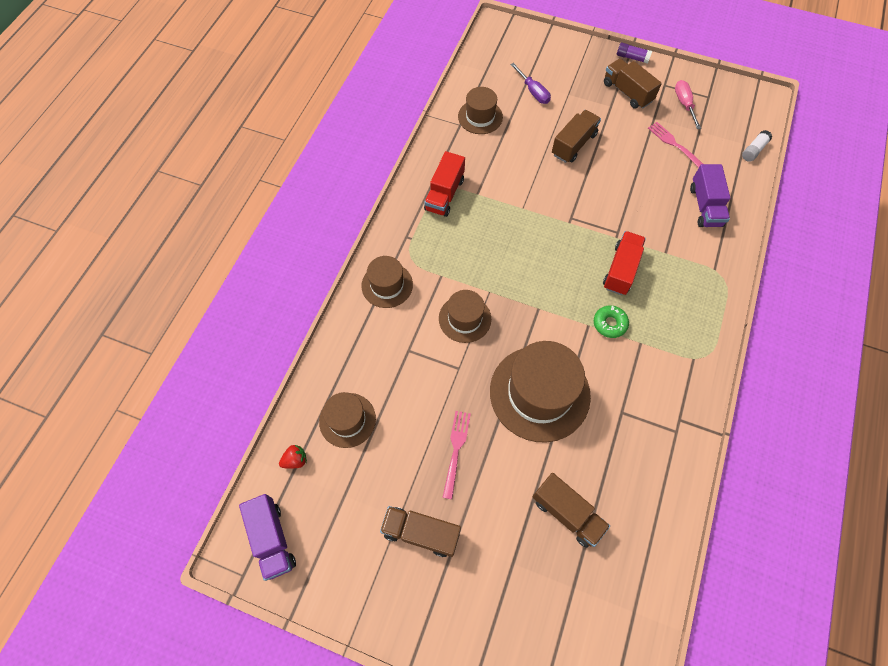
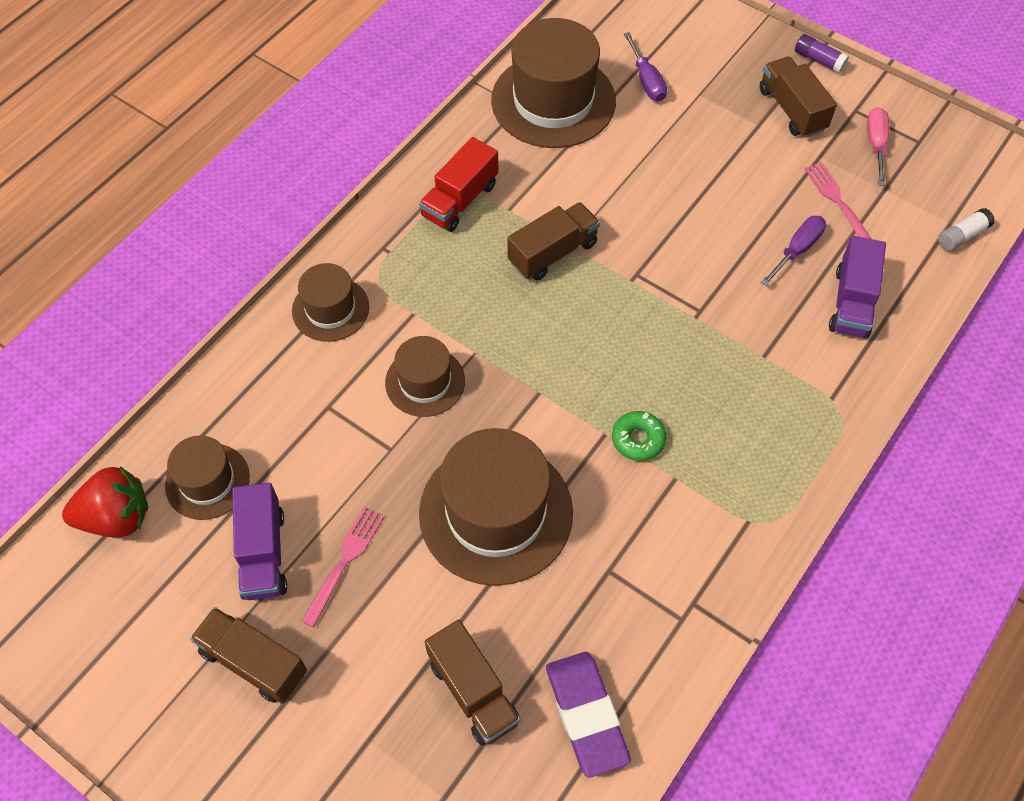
camera: 15 degrees right, 5 degrees down
(272, 539) = (47, 615): purple truck -> purple truck (263, 553)
(295, 460) = (116, 517): red strawberry -> red strawberry, size x2.01
(480, 117) = (553, 101): brown hat -> brown hat, size x1.81
(573, 144) = (680, 169): brown truck -> brown truck (553, 253)
(621, 270) = (684, 366): red truck -> none
(641, 508) = (586, 715): none -> purple eraser
(661, 180) = (797, 250): none -> purple screwdriver

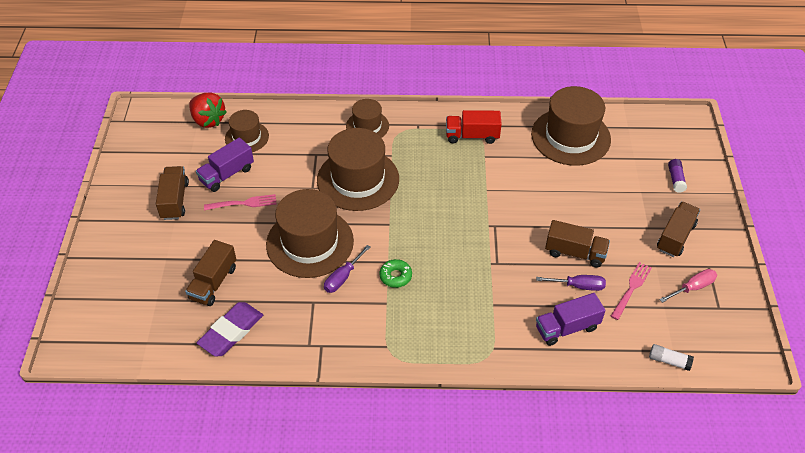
camera: 55 degrees right, 10 degrees down
(425, 382) = (358, 179): brown hat -> brown hat, size x1.81
(553, 253) = (475, 186): brown truck -> brown truck (575, 253)
(646, 80) = (626, 165): purple screwdriver -> purple screwdriver (343, 277)
(819, 60) = (727, 231): purple glue stick -> purple glue stick (675, 179)

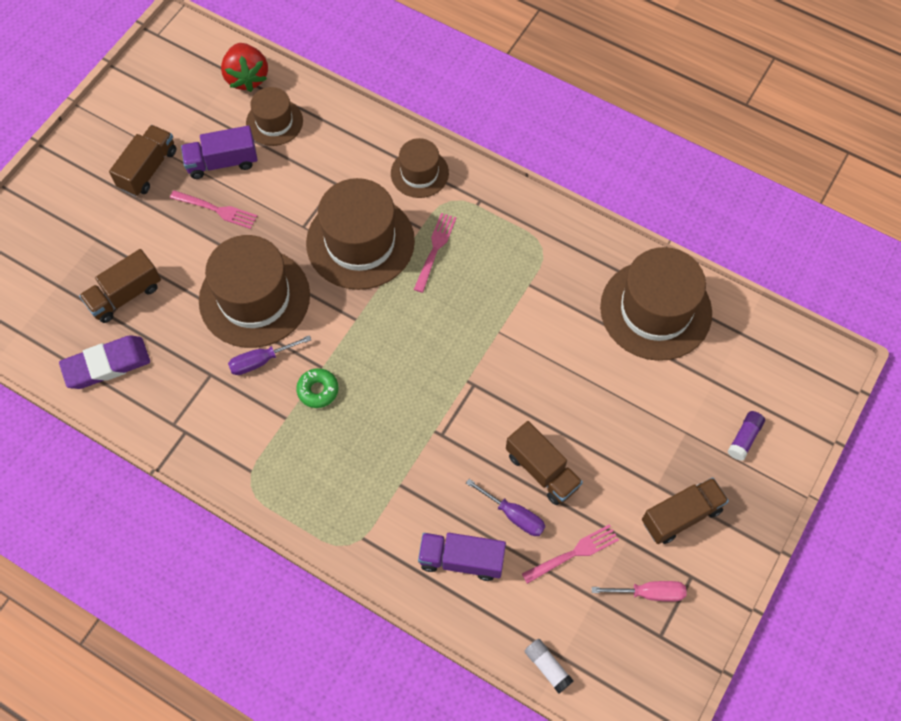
camera: 30 degrees right, 15 degrees up
(410, 163) = (435, 249): none -> pink fork
(472, 136) = (534, 248): red truck -> none

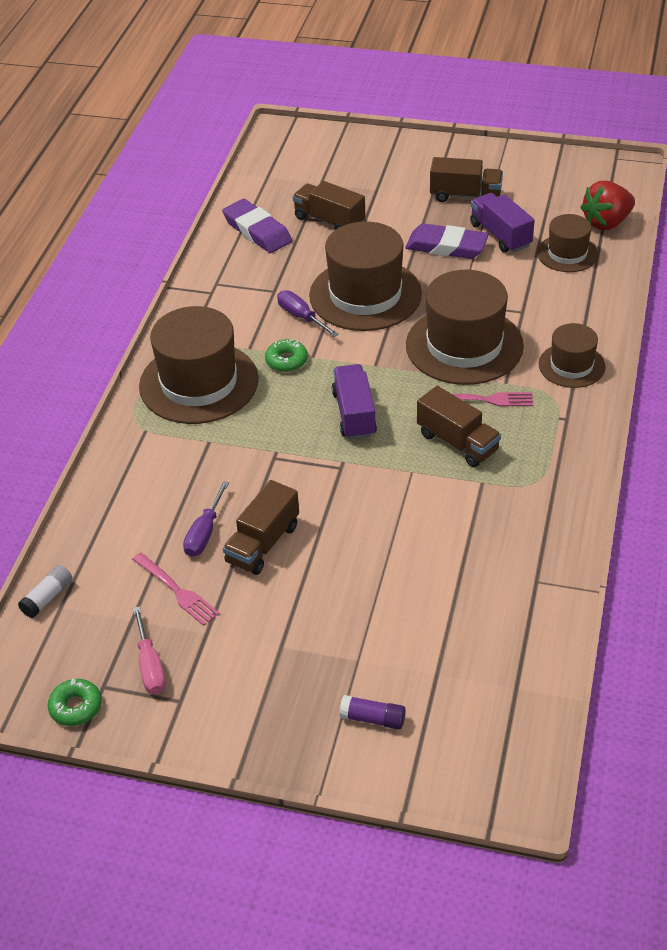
camera: 75 degrees right, 20 degrees down
(217, 210) = (446, 246): pink fork -> purple eraser
(461, 560) = (144, 505): purple truck -> purple truck (354, 414)
(655, 310) = (506, 598): brown hat -> brown hat (199, 383)
(676, 663) = (76, 707): none -> green donut
(681, 516) = (251, 676): brown truck -> brown truck (457, 442)

